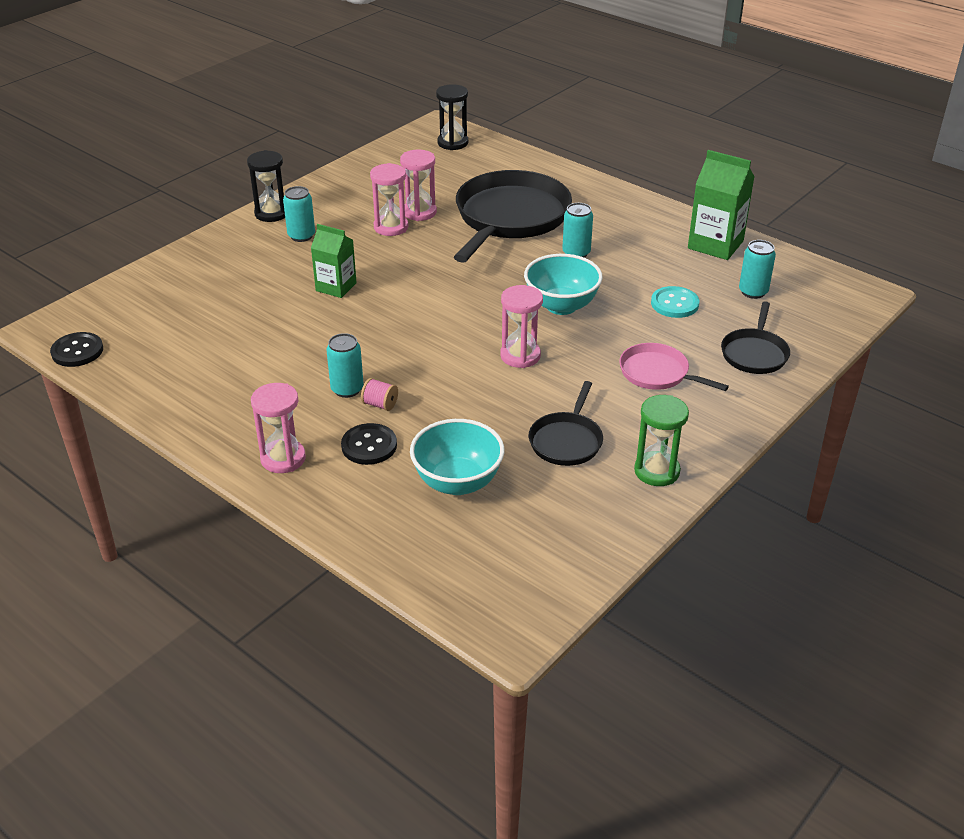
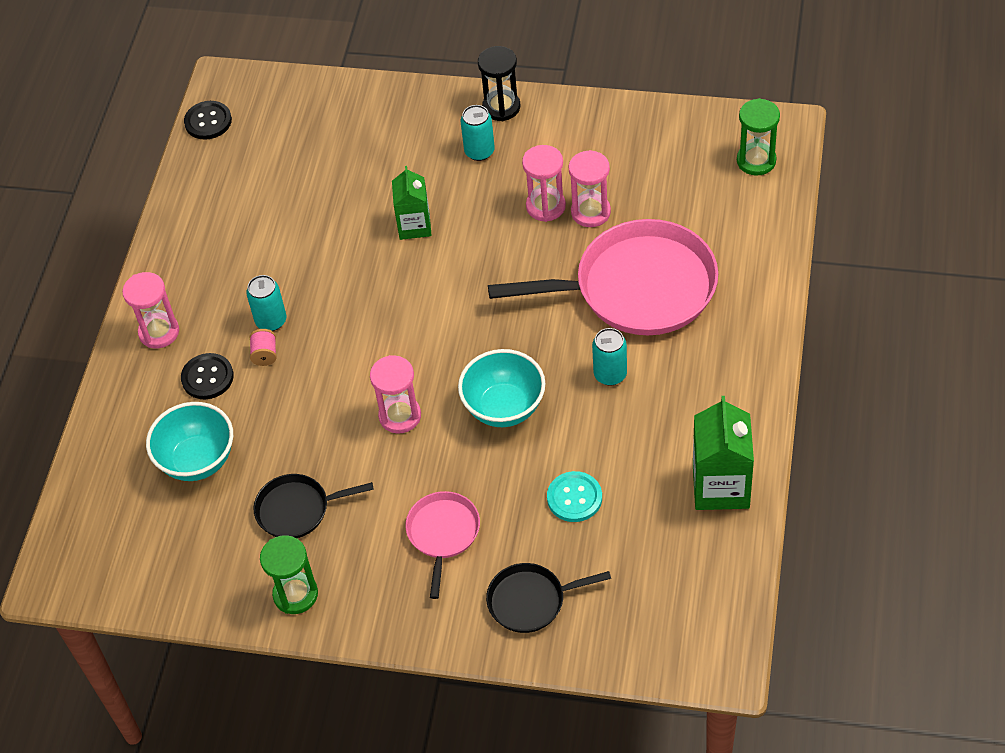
camera: 65 degrees right, 15 degrees up
(452, 143) = (756, 161): black hourglass -> green hourglass
(510, 217) = (638, 287): black pan -> pink pan
(753, 292) = (647, 557): turquoise can -> none

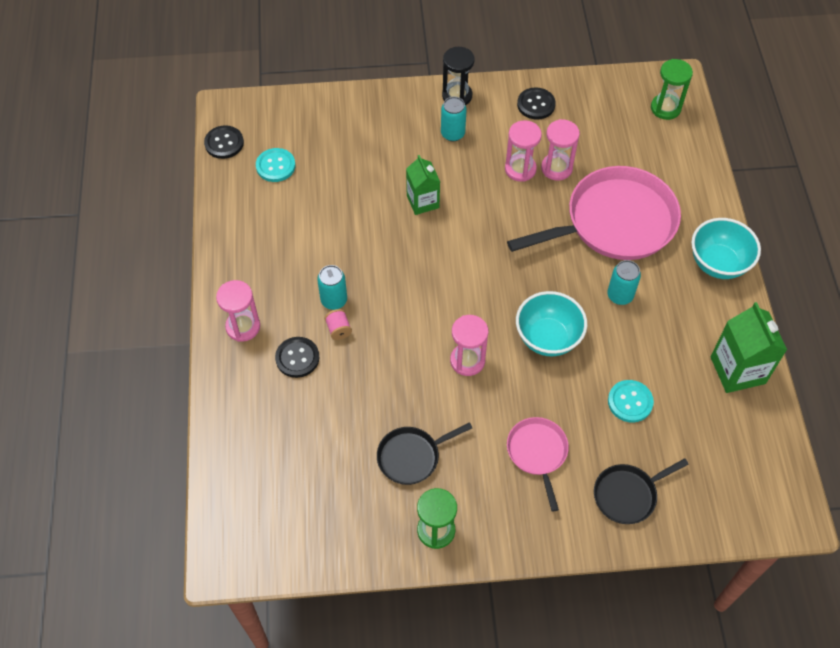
camera: 20 degrees left, 5 degrees up
(197, 460) = (313, 431): turquoise bowl -> turquoise bowl (718, 263)
(258, 157) = (275, 166): none -> turquoise button
(594, 132) = (536, 104): none -> black button

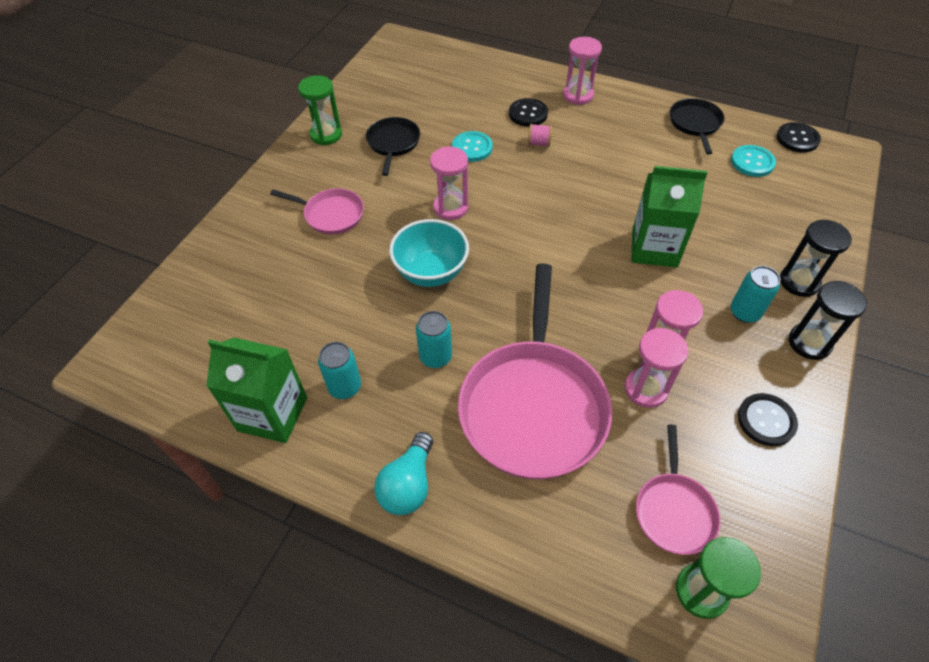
camera: 120 degrees right, 5 degrees down
(334, 300) = (571, 150): turquoise can -> turquoise can (345, 387)
(402, 111) = (799, 282): none -> black hourglass
(423, 201) = (654, 248): green carton -> green carton, size x1.51
(627, 495) = (244, 254): black pan -> black pan (695, 124)
(630, 131) = (674, 511): none -> pink pan
(630, 402) = (319, 301): turquoise button -> turquoise button (472, 148)
(718, 263) = (408, 484): turquoise bowl -> turquoise light bulb

